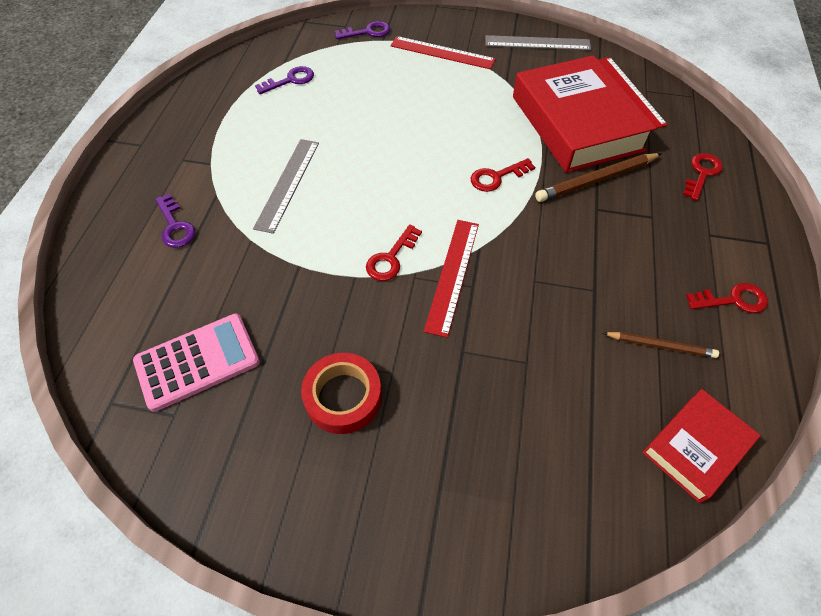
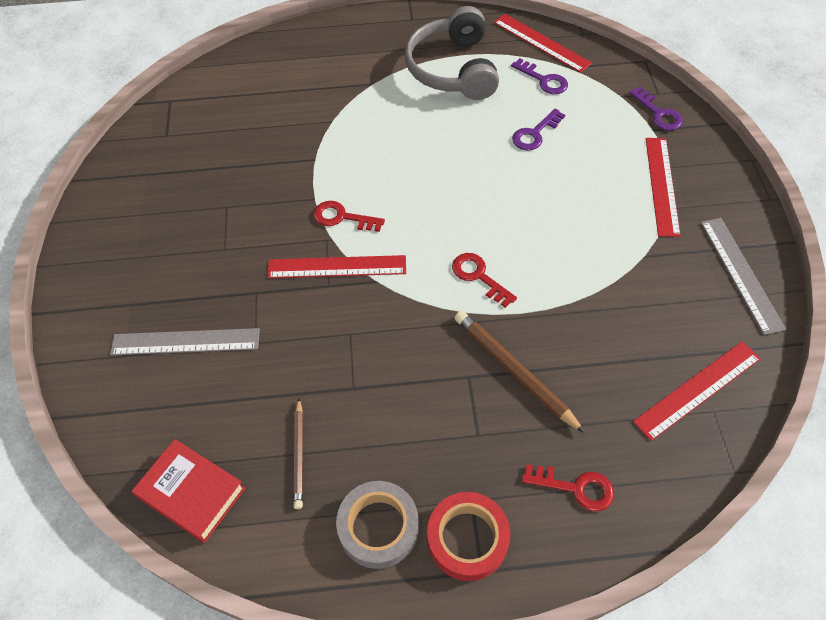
camera: 75 degrees right, 0 degrees up
(175, 226) = (331, 72): purple key -> purple key (535, 134)
(197, 361) = (210, 131): pink calculator -> none
(236, 132) = (453, 69): none -> grey headphones
(242, 69) = (541, 43): none -> red ruler
(288, 184) = (404, 123): grey ruler -> grey ruler (185, 342)
(343, 397) = (196, 224): red tape -> red tape (467, 539)
(576, 123) = (603, 338): red book -> none
(733, 300) = (378, 527): red key -> grey tape

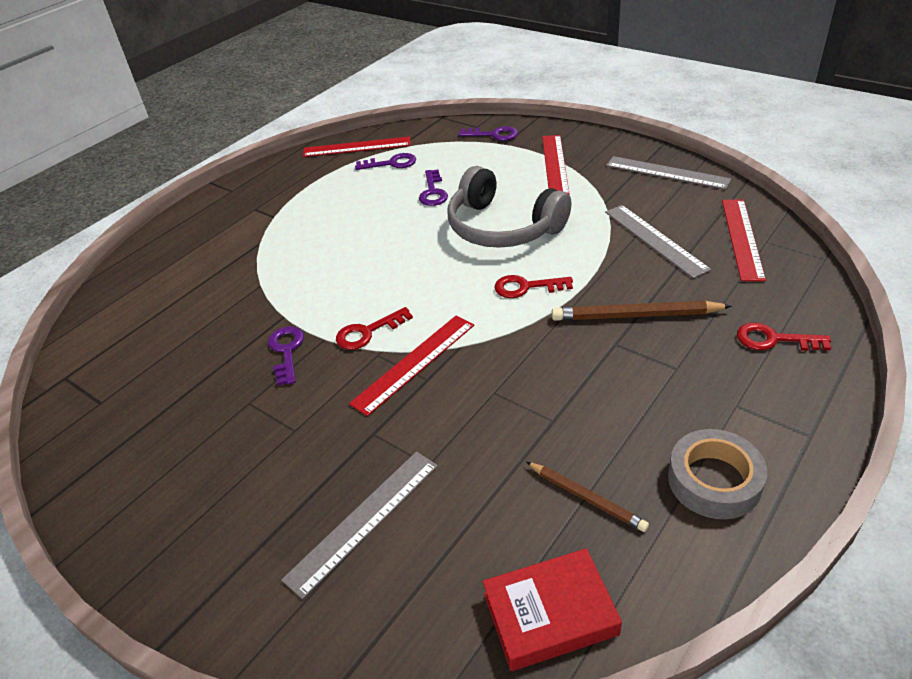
camera: 45 degrees left, 15 degrees down
(285, 188) = (286, 351): none -> purple key
(453, 69) = (313, 197): grey headphones -> grey headphones (503, 227)
(467, 539) = (772, 427): red tape -> none
(575, 487) = (774, 340): red key -> red key turned 135 degrees counterclockwise
(628, 325) = (655, 239): none -> grey ruler
(662, 185) = (555, 164): red ruler -> red ruler turned 45 degrees clockwise

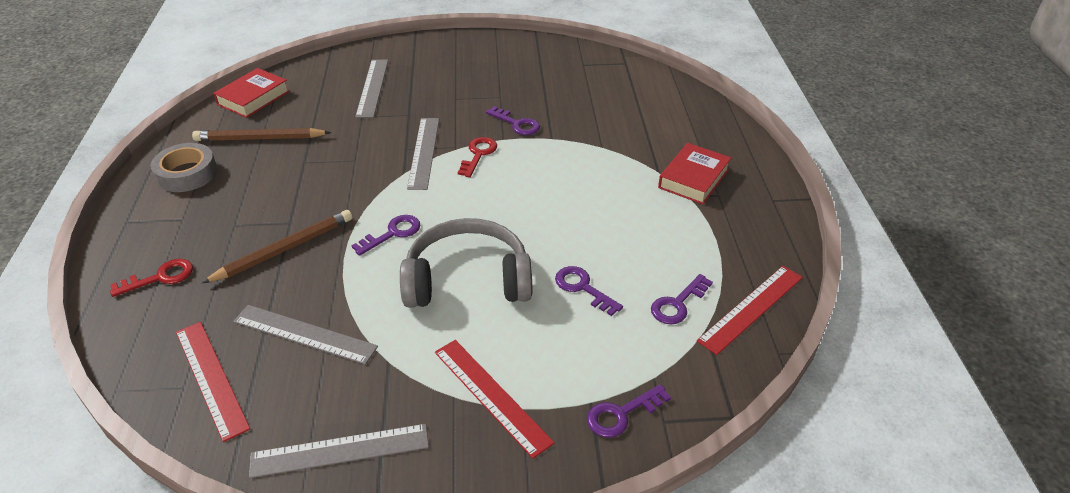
camera: 135 degrees right, 0 degrees up
(247, 226) = (693, 179): none -> red book
(415, 363) = (423, 152): red ruler -> grey ruler
(526, 287) = (392, 233): red key -> purple key
(586, 498) = (259, 138): brown pencil -> brown pencil, size x1.60

